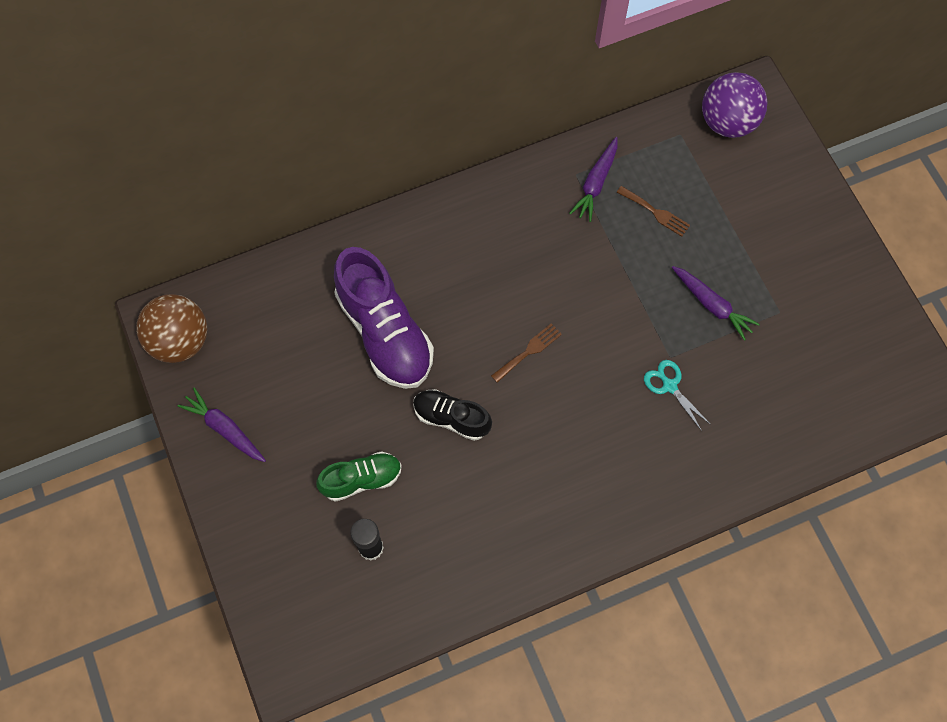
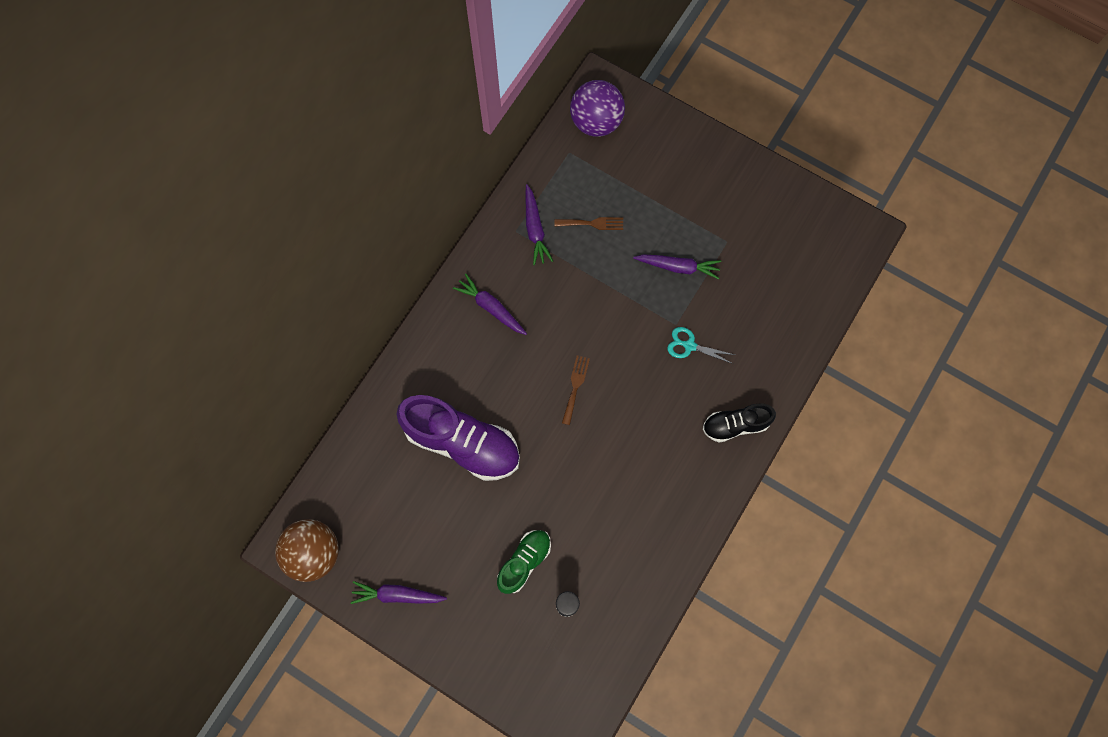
camera: 35 degrees left, 5 degrees up
(451, 418) = (556, 473): black shoe -> black shoe (735, 425)
(501, 228) = (491, 307): none -> purple carrot

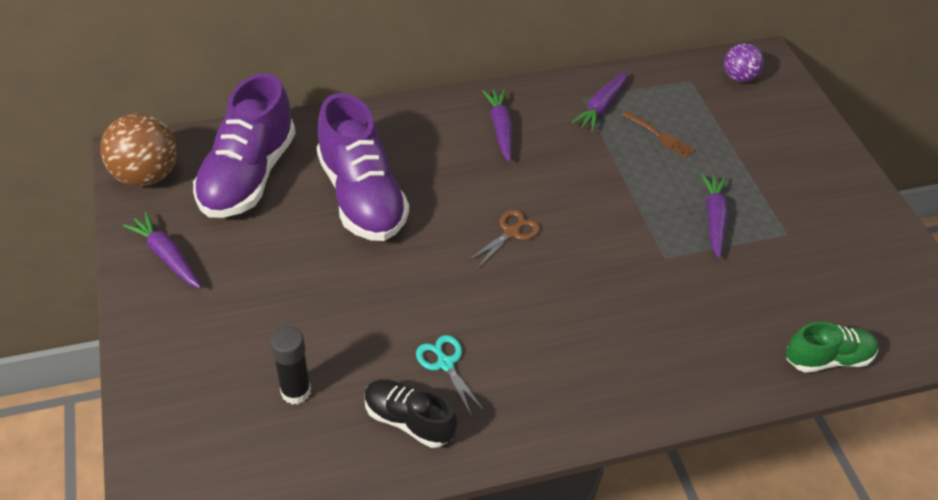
camera: 40 degrees right, 25 degrees down
(377, 492) = (248, 175): none -> purple shoe
(524, 562) = (303, 323): green shoe -> green shoe (827, 358)
(575, 386) = (511, 232): brown fork -> brown scissors
(596, 121) = (738, 77): purple ball -> purple ball, size x0.61
(678, 267) = (714, 219): purple carrot -> purple carrot turned 135 degrees counterclockwise
(689, 345) = (662, 283): turquoise scissors -> turquoise scissors (445, 363)
(735, 425) = (644, 382): black shoe -> black shoe (409, 420)

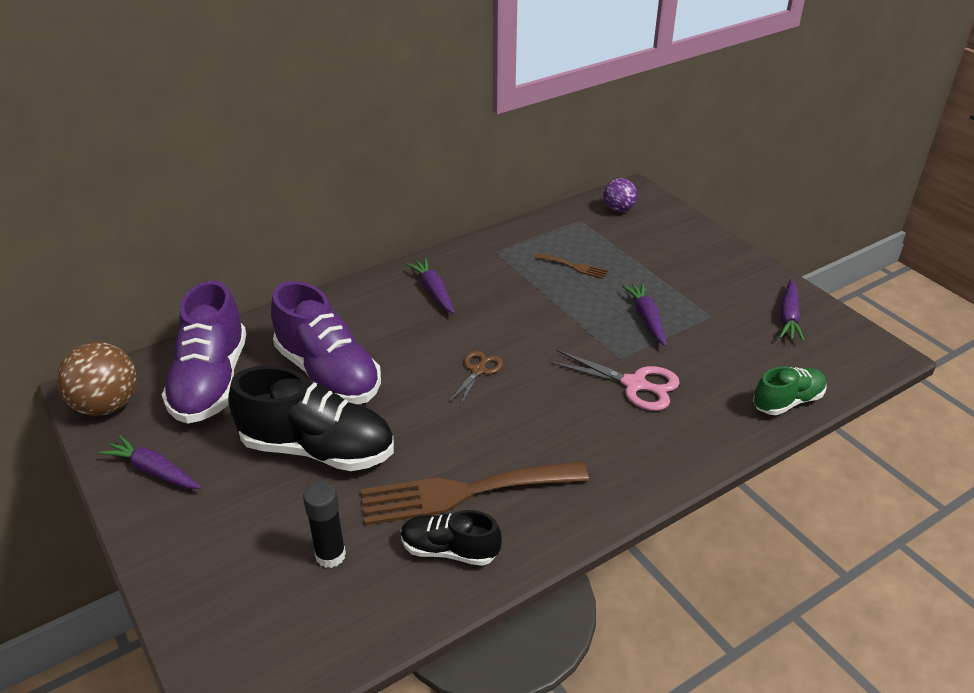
camera: 15 degrees left, 10 degrees down
(323, 276) = (318, 449): none -> black shoe
(445, 363) = (463, 492): turquoise scissors -> brown fork
(601, 106) = (514, 255): purple carrot -> purple carrot (788, 317)
(668, 293) = (635, 384): none -> pink scissors

